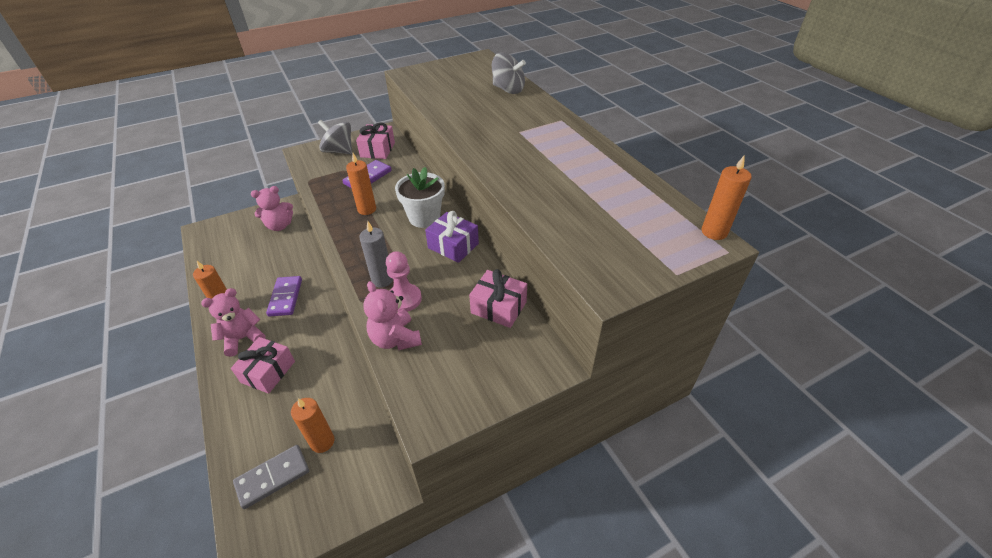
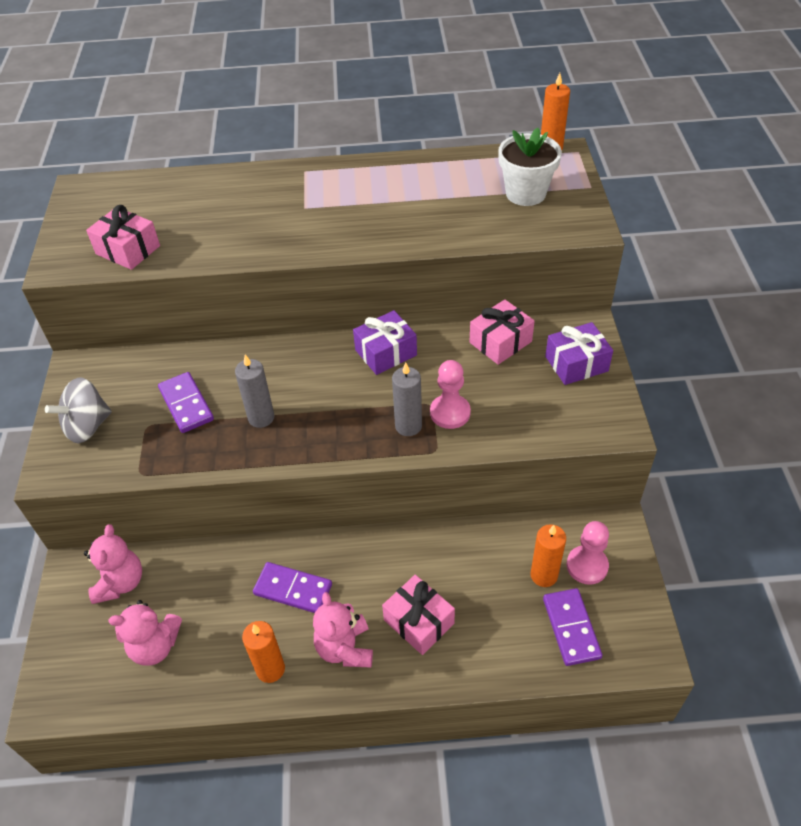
camera: 65 degrees left, 5 degrees up
(273, 477) = (571, 628): grey domino -> purple domino
(338, 473) = (587, 566): none -> pink pawn
(367, 209) = (261, 418): orange candle -> grey candle
(377, 150) = (122, 381): pink gift -> pink gift (128, 250)
(395, 339) = (506, 431): pink teddy bear -> pink teddy bear (155, 646)
(424, 217) = (317, 366): white flower pot -> white flower pot (525, 193)
(498, 368) = (576, 363): none -> purple gift
(508, 89) = (197, 189): grey spinning top -> none

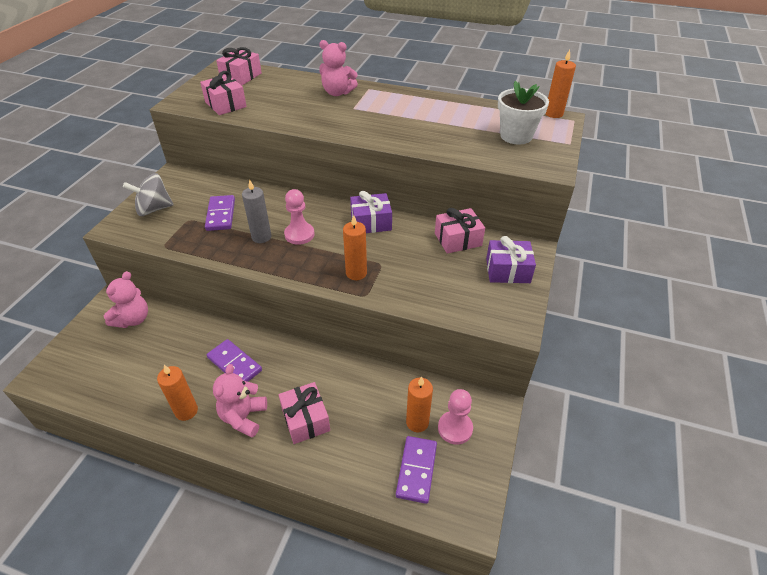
camera: 20 degrees right, 5 degrees down
(116, 198) = (241, 76): none -> pink gift
(155, 646) = (126, 366): pink teddy bear -> pink teddy bear (337, 93)
(408, 426) = (356, 273): grey candle -> orange candle
(450, 413) = (391, 274): pink pawn -> pink pawn (299, 234)

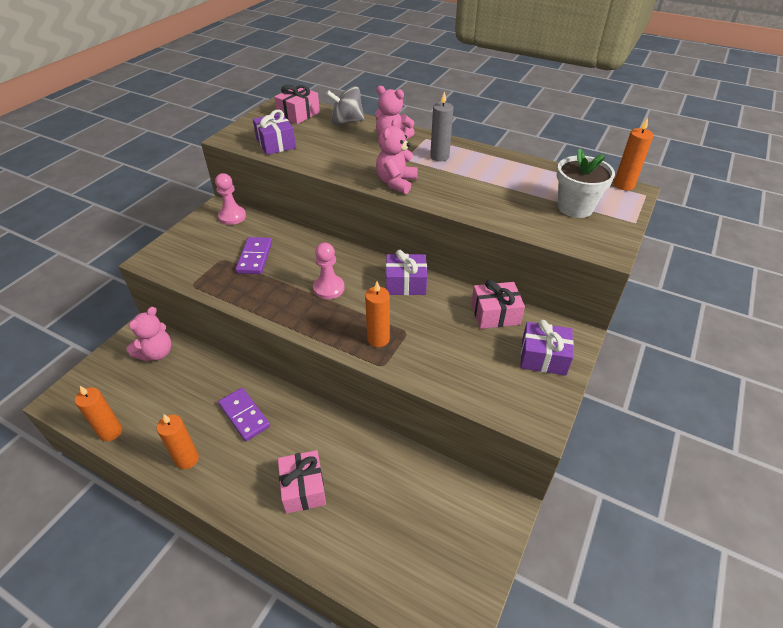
camera: 10 degrees right, 0 degrees up
(154, 209) = (191, 244): grey spinning top -> grey spinning top (346, 122)
(225, 104) = (276, 143): pink gift -> purple gift
(243, 417) = (241, 475): pink teddy bear -> pink teddy bear (396, 183)
(261, 237) = (290, 286): grey candle -> grey candle (439, 157)
(416, 470) = (408, 566): purple domino -> none
(417, 422) = (419, 511): orange candle -> orange candle (111, 432)
(455, 428) = (459, 524): pink pawn -> pink pawn (232, 216)

